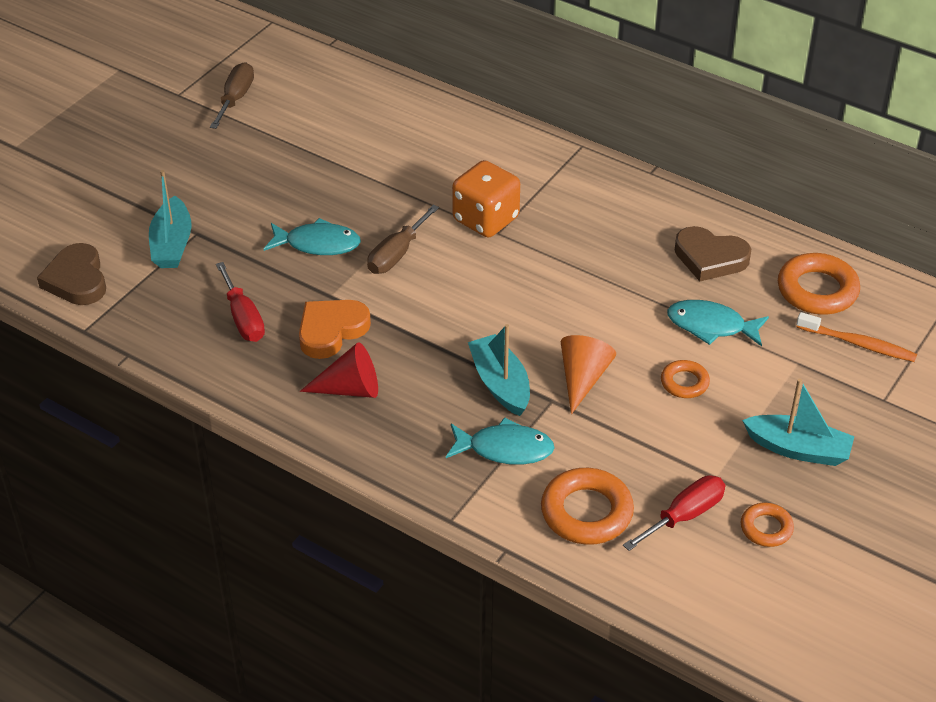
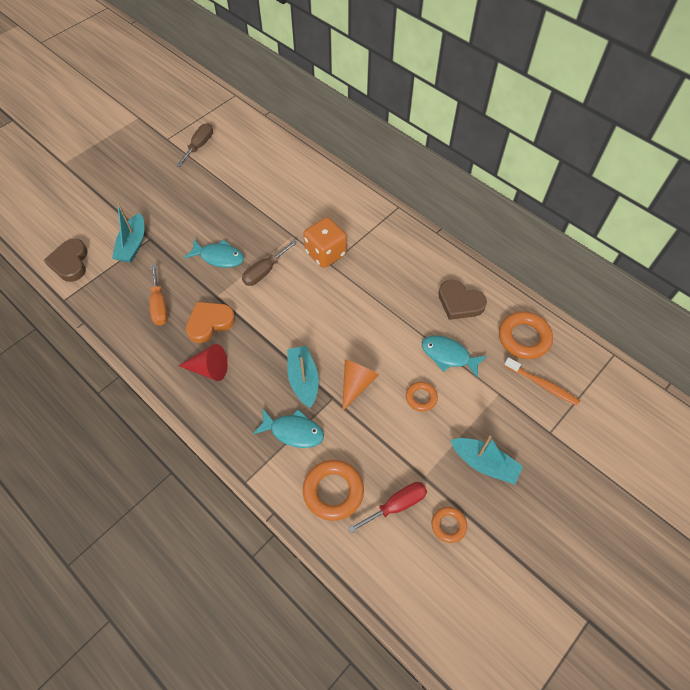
camera: 10 degrees right, 15 degrees up
(243, 318) = (159, 305): red screwdriver -> orange screwdriver

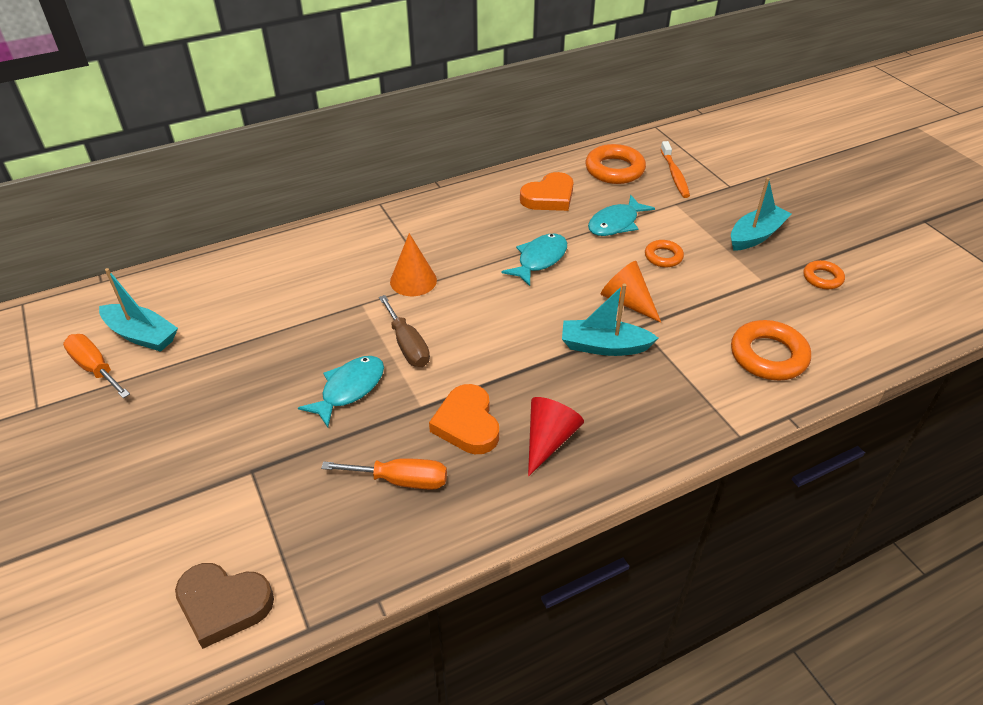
camera: 70 degrees left, 15 degrees down
(133, 245) = (249, 497): turquoise boat -> turquoise boat (142, 335)
(199, 146) = (95, 368): brown screwdriver -> orange screwdriver
(293, 431) = (677, 372): turquoise fish -> turquoise fish (539, 259)
(325, 253) = (413, 280): orange dice -> orange cone
(396, 505) = (794, 309): red screwdriver -> none
(459, 302) = (549, 197): brown heart -> orange heart
(542, 384) = (674, 175): orange toothbrush -> orange toothbrush turned 120 degrees clockwise

